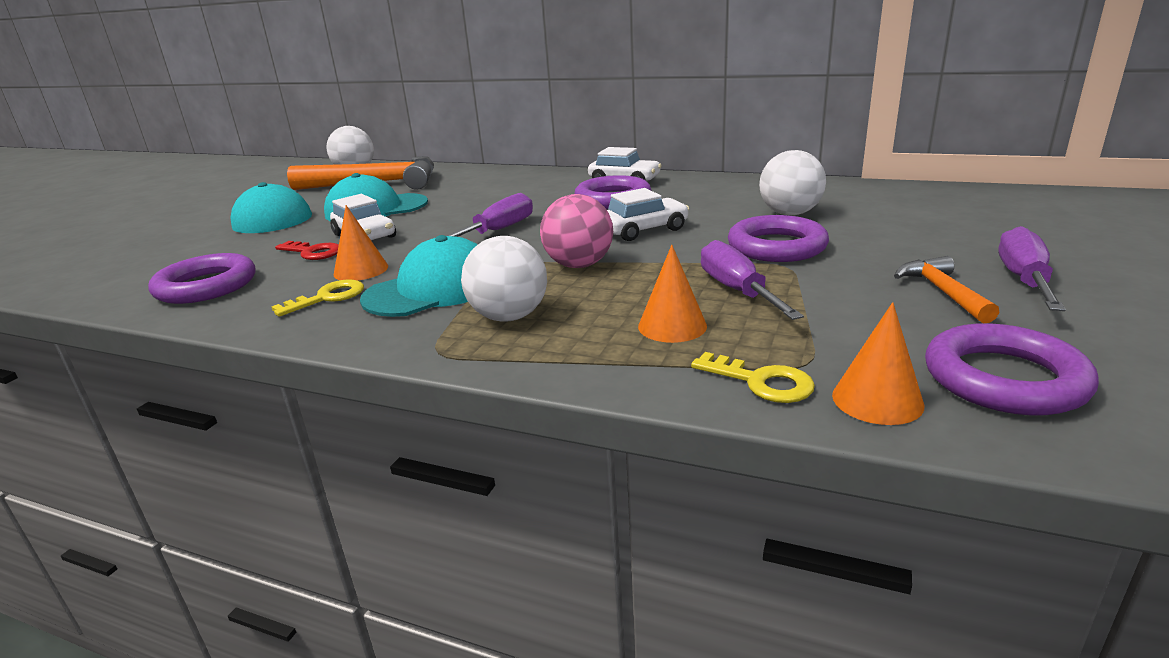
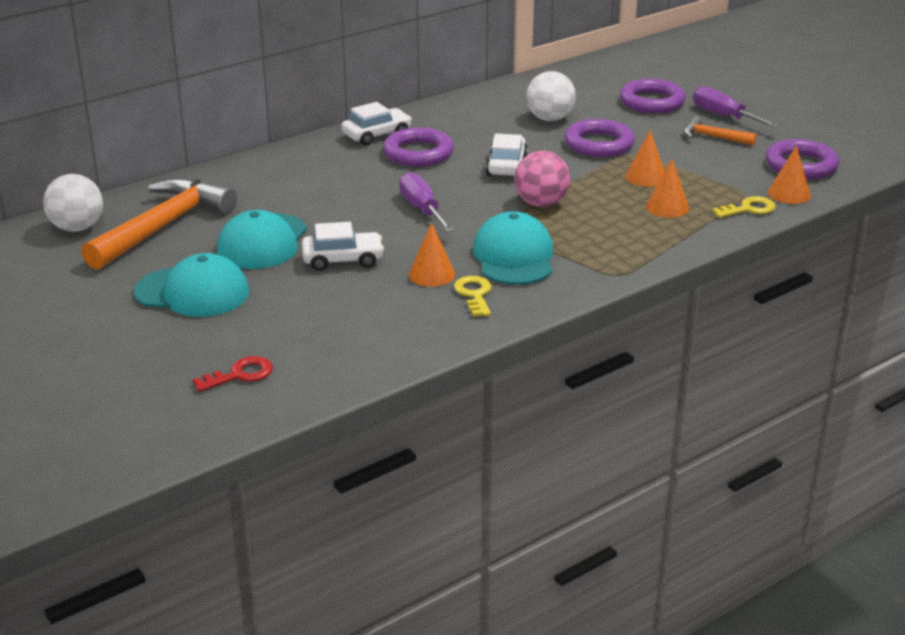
camera: 60 degrees left, 5 degrees up
(206, 286) = (370, 339): purple ring -> purple ring (652, 102)
(313, 252) = (352, 287): red key -> red key (240, 375)
(509, 317) = (595, 244): white ball -> none
(737, 291) = (646, 177): purple screwdriver -> orange cone

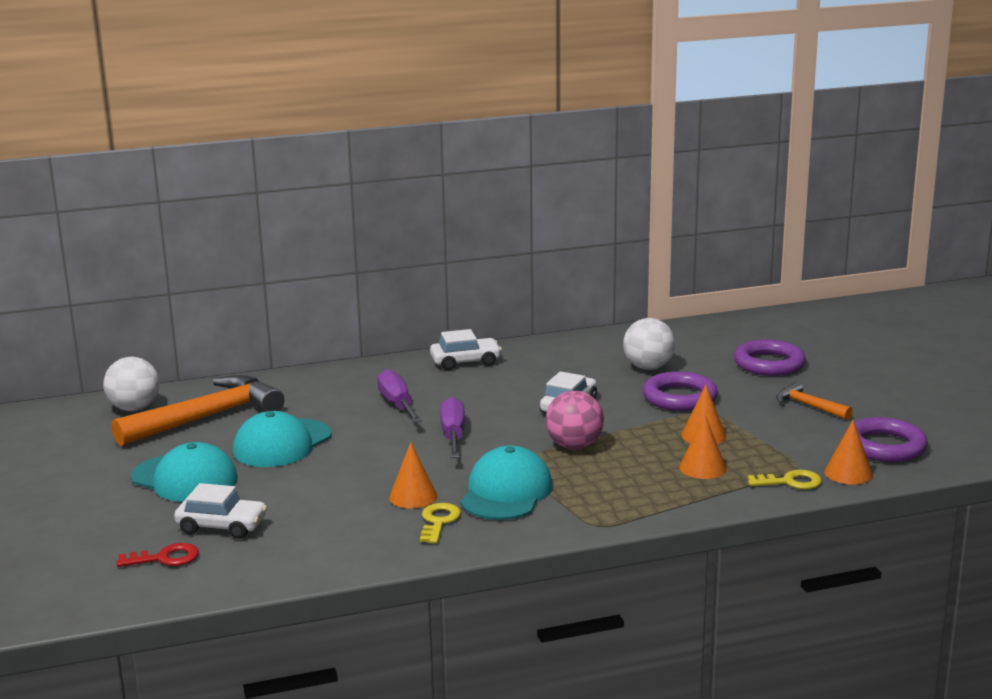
camera: 20 degrees right, 10 degrees down
(343, 260) = (341, 470): white car -> white car (222, 526)
(418, 153) = (491, 383): purple ring -> none
(724, 116) = (837, 387): purple screwdriver -> purple screwdriver (397, 404)

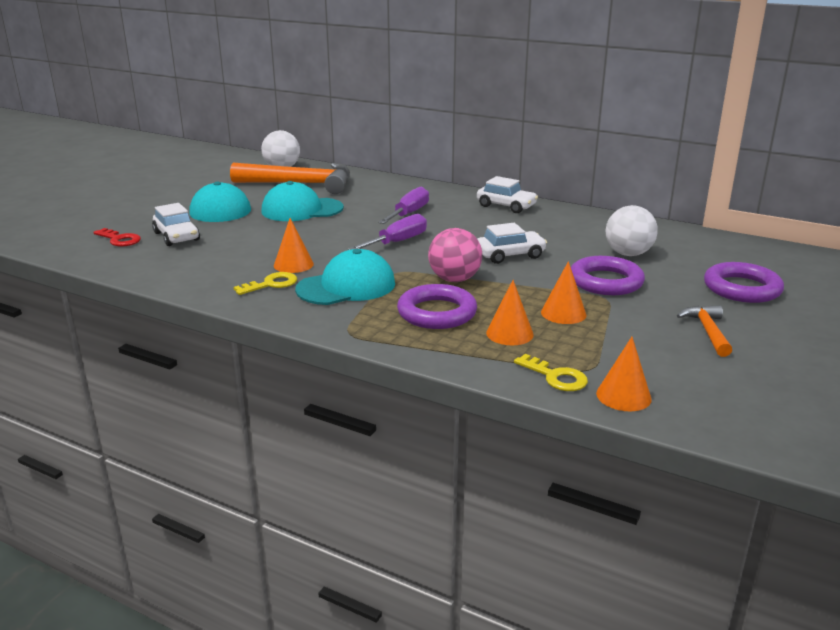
camera: 45 degrees right, 5 degrees up
(885, 446) = (710, 393): purple ring -> purple ring (437, 313)

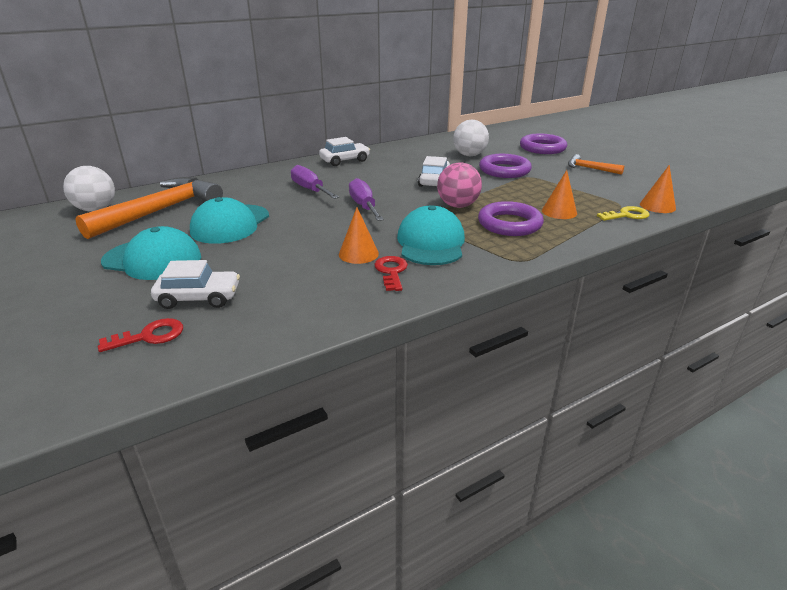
camera: 60 degrees left, 5 degrees up
(271, 284) = (391, 271): yellow key -> red key
(563, 313) = (540, 191): orange cone -> none

